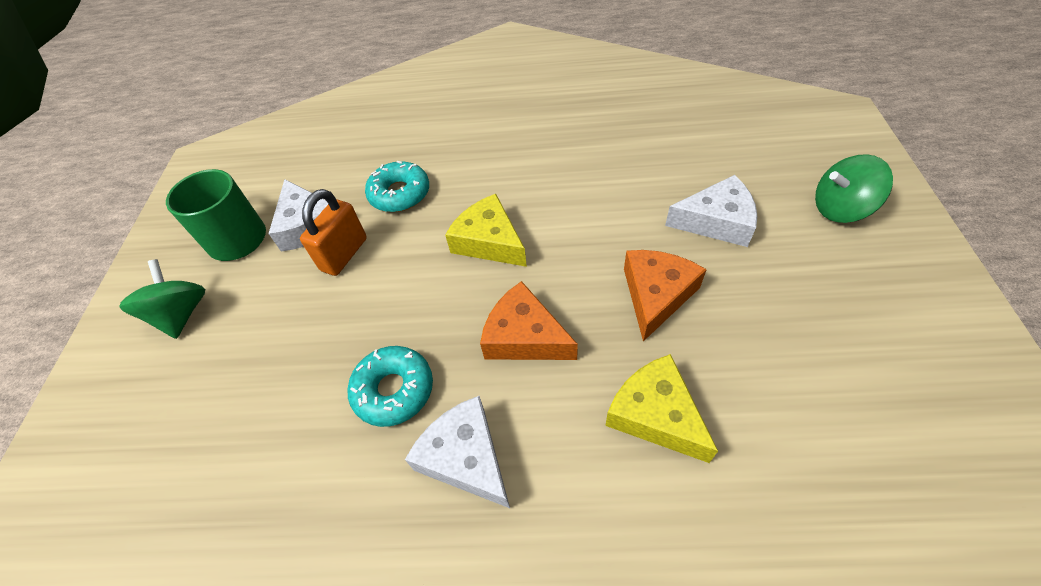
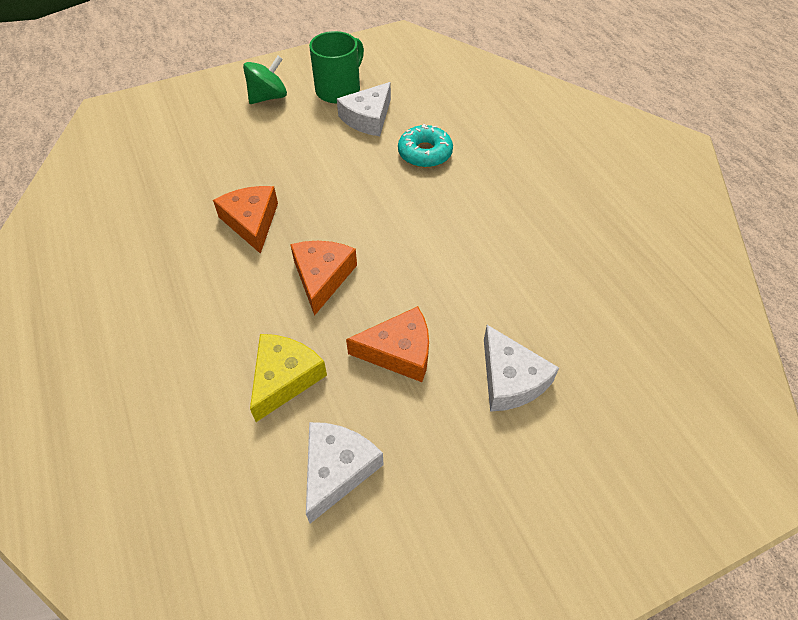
camera: 60 degrees right, 0 degrees up
(344, 254) = (351, 149): orange padlock -> none
(394, 390) = (252, 222): turquoise donut -> orange cheese
(466, 457) = (216, 278): white cheese -> white cheese (337, 469)
(489, 241) = (403, 224): yellow cheese -> none
(840, 208) = (590, 490): green spinning top -> none

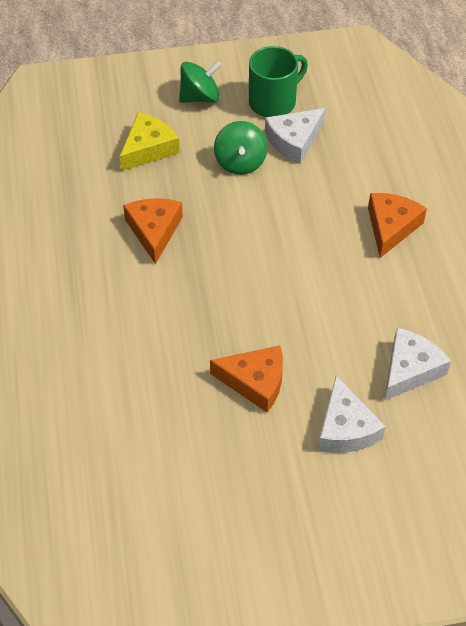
camera: 15 degrees right, 0 degrees up
(285, 378) = (151, 382): yellow cheese -> yellow cheese (148, 148)
(322, 145) = (240, 162): none -> green spinning top
(322, 277) = (205, 299): orange cheese -> orange cheese (391, 227)
(337, 469) = (176, 466): white cheese -> white cheese (410, 369)
(425, 153) = (339, 192): turquoise donut -> none

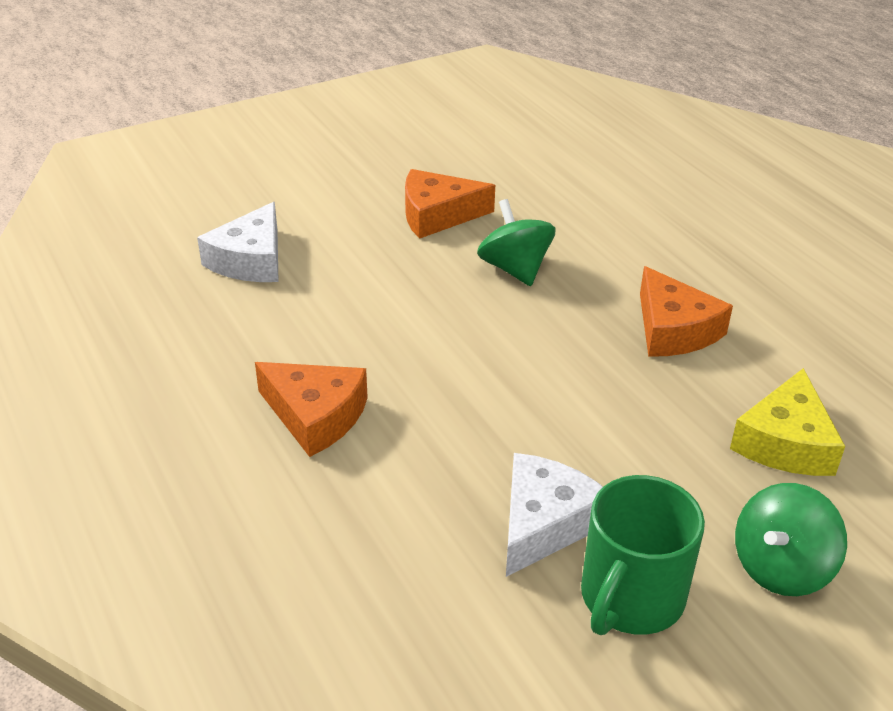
camera: 160 degrees right, 15 degrees down
(240, 162) = (617, 458): green spinning top -> green spinning top (515, 269)
(345, 428) = (317, 200): white cheese -> none
(391, 227) = (315, 416): orange cheese -> orange cheese turned 60 degrees counterclockwise

